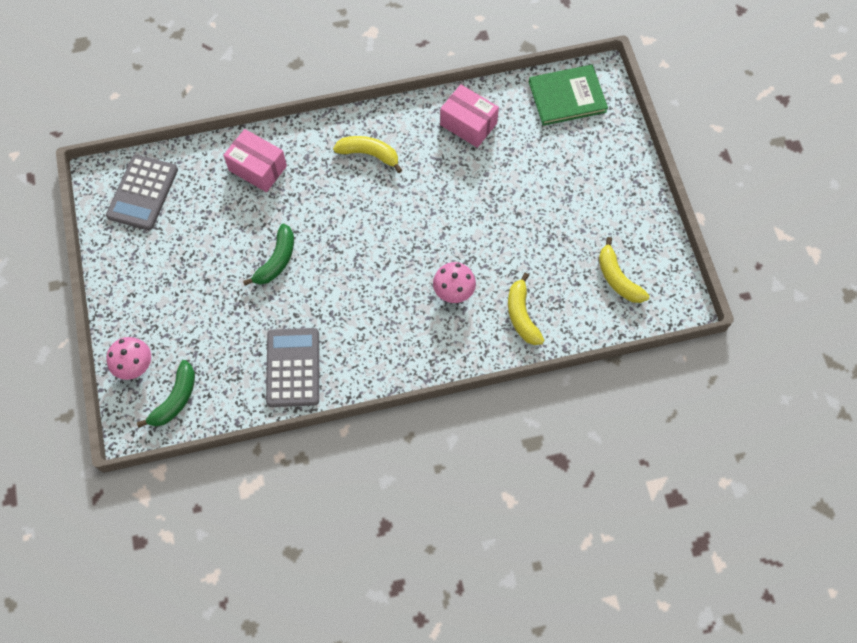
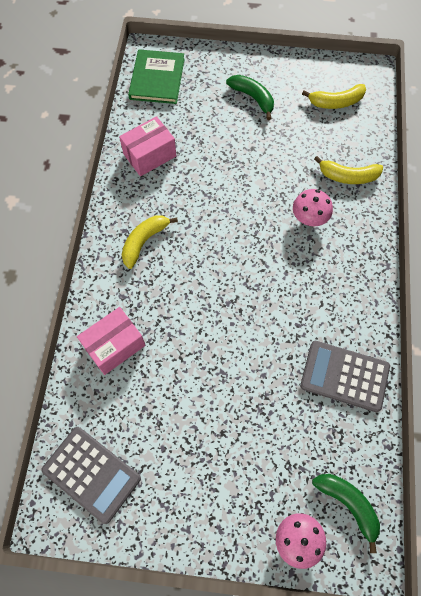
camera: 70 degrees left, 0 degrees up
(276, 260) = (225, 358): green banana -> green banana (253, 98)

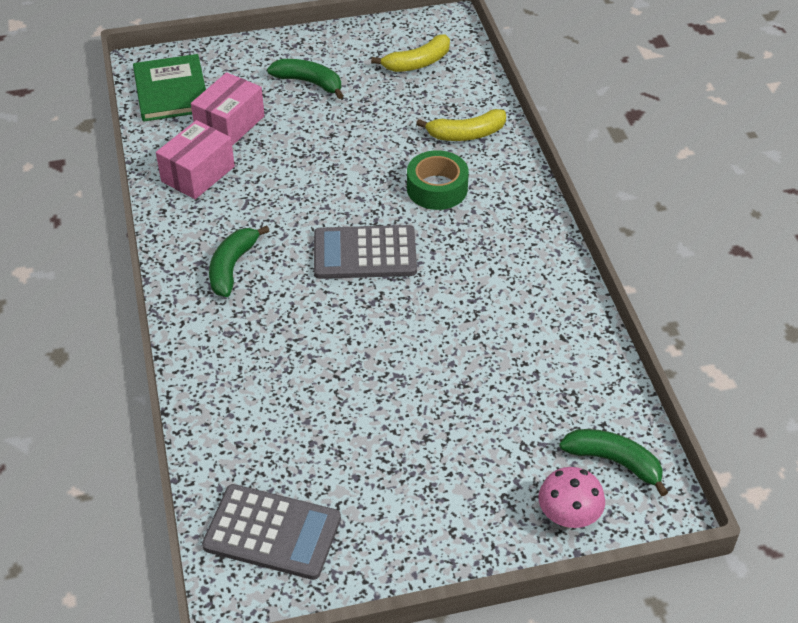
camera: 20 degrees left, 20 degrees down
(114, 345) = (242, 387): pink box -> pink box (230, 124)
(144, 242) = (232, 267): yellow banana -> green banana
(309, 218) = (437, 188): pink mushroom -> green tape
(344, 376) = (552, 335): grey calculator -> grey calculator (365, 253)

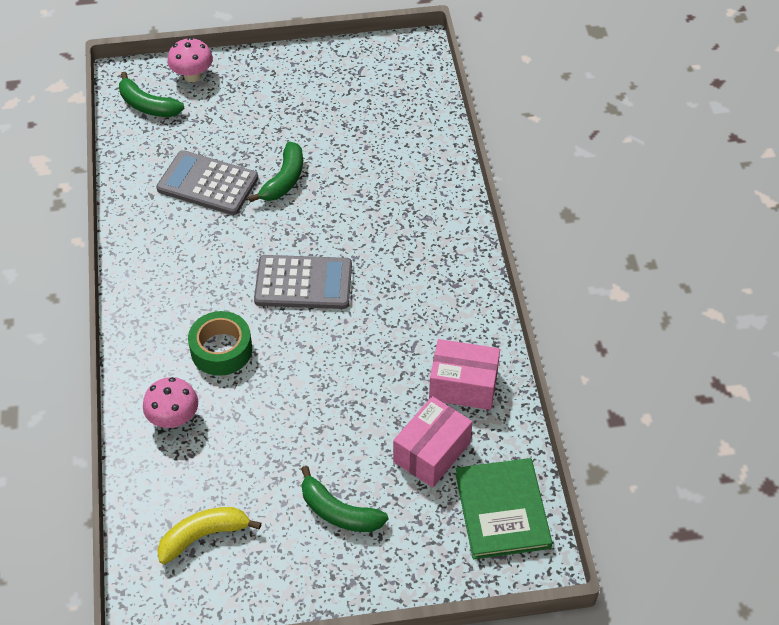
camera: 175 degrees left, 5 degrees up
(198, 174) = (463, 385): pink box -> pink box turned 60 degrees clockwise
(232, 267) = (425, 277): green banana -> green banana (284, 180)
(272, 532) = (394, 79): grey calculator -> grey calculator (207, 184)
(466, 134) = (174, 418): yellow banana -> pink mushroom

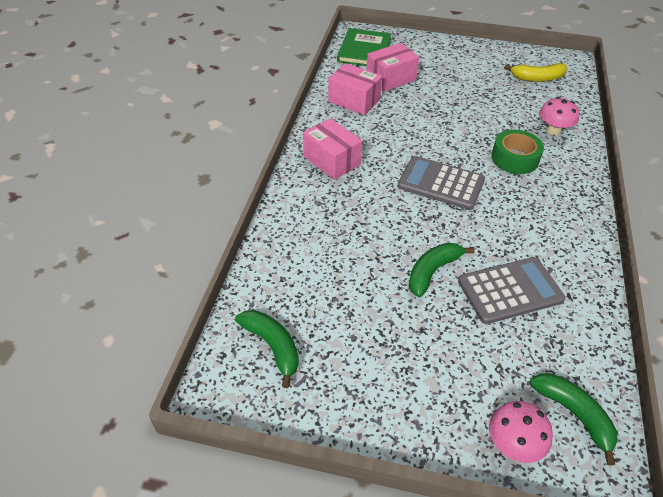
camera: 160 degrees left, 5 degrees down
(207, 184) = (510, 290): grey calculator -> grey calculator turned 60 degrees counterclockwise
(339, 512) = (456, 69): green banana -> green banana (272, 346)
(441, 275) = (331, 160): none -> pink box

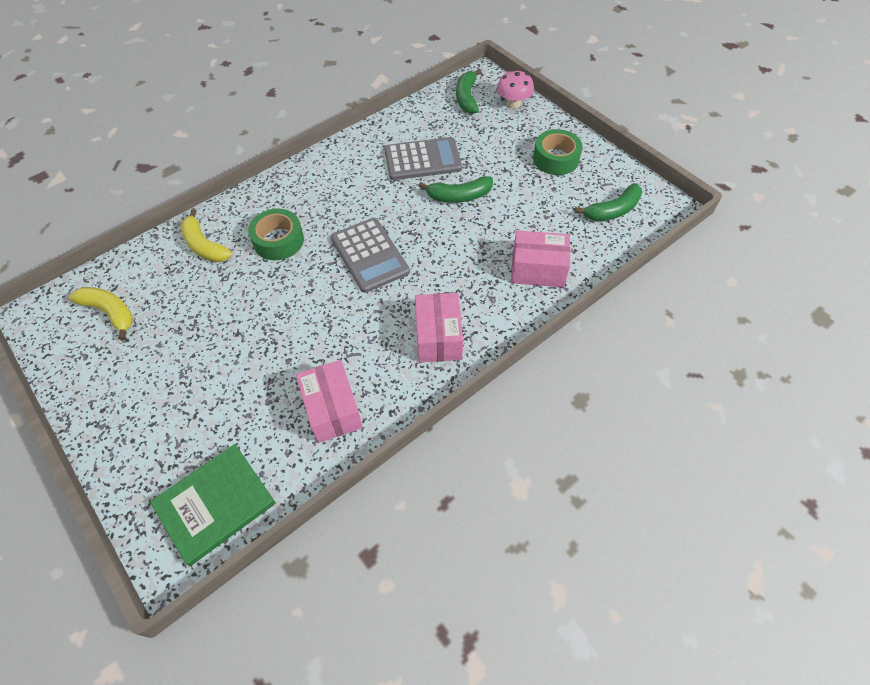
camera: 140 degrees left, 10 degrees up
(272, 346) = (612, 210): green banana -> green banana turned 120 degrees counterclockwise
(383, 381) = (555, 159): none -> green tape
(390, 78) = (251, 420): pink box -> pink box (537, 269)
(510, 290) = (422, 159): grey calculator -> grey calculator turned 150 degrees clockwise
(553, 131) = (204, 246): pink mushroom -> yellow banana

